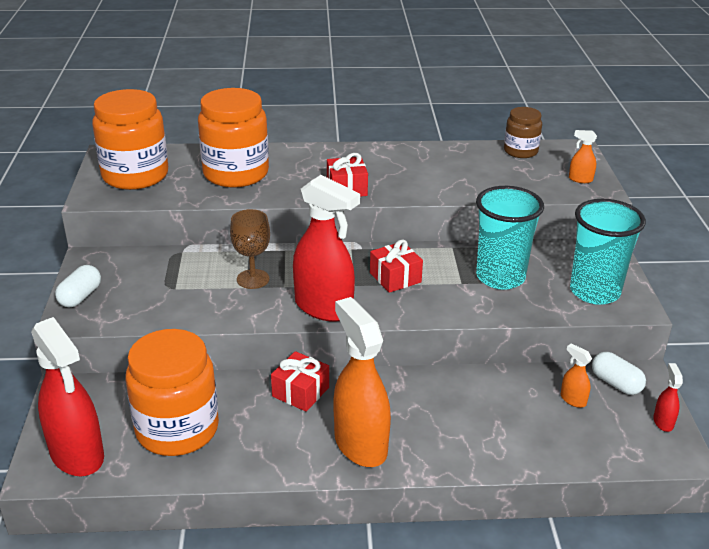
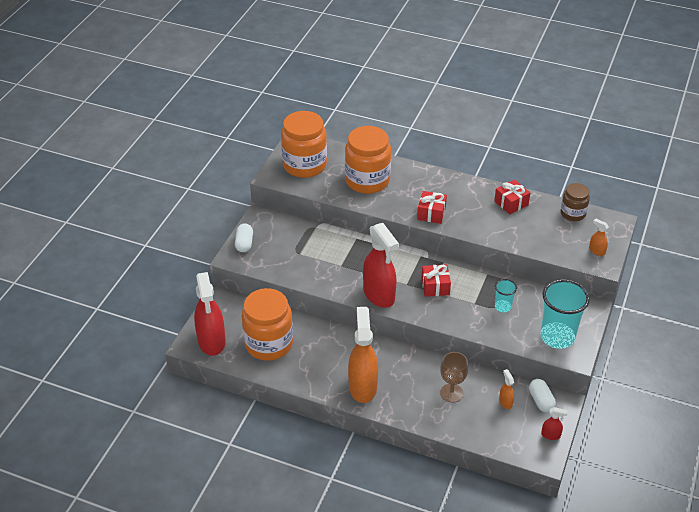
camera: 25 degrees right, 10 degrees up
(80, 297) = (244, 243): white capsule -> white capsule turned 45 degrees counterclockwise
(253, 279) = (348, 261): brown goblet -> brown goblet (451, 393)
(300, 392) = (347, 343): red gift -> red gift (511, 203)
(500, 277) = (503, 307): turquoise cup -> turquoise cup, size x0.50
(663, 422) = (551, 435): red spray bottle -> red spray bottle turned 75 degrees clockwise

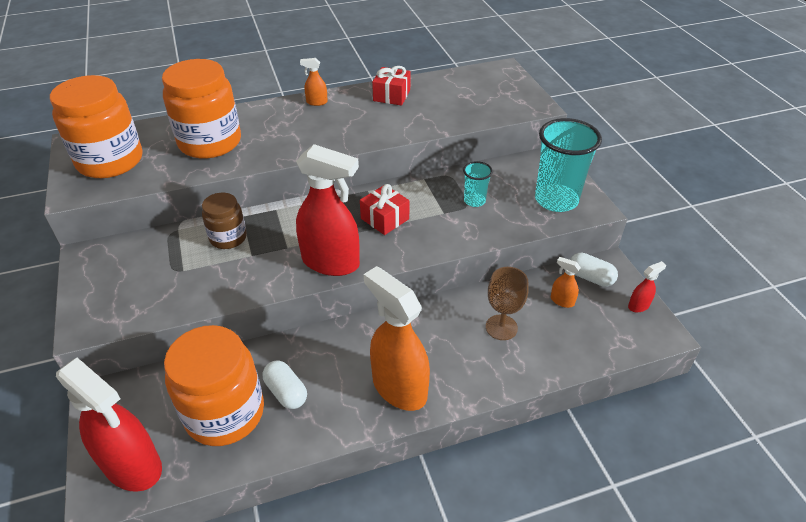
camera: 40 degrees left, 0 degrees up
(244, 243) = (89, 299): white capsule -> white capsule (286, 392)
(431, 213) = (319, 141): red gift -> none
(573, 213) = (458, 79): brown jar -> brown jar (228, 238)
(596, 251) = (517, 98): orange spray bottle -> orange spray bottle (316, 102)

